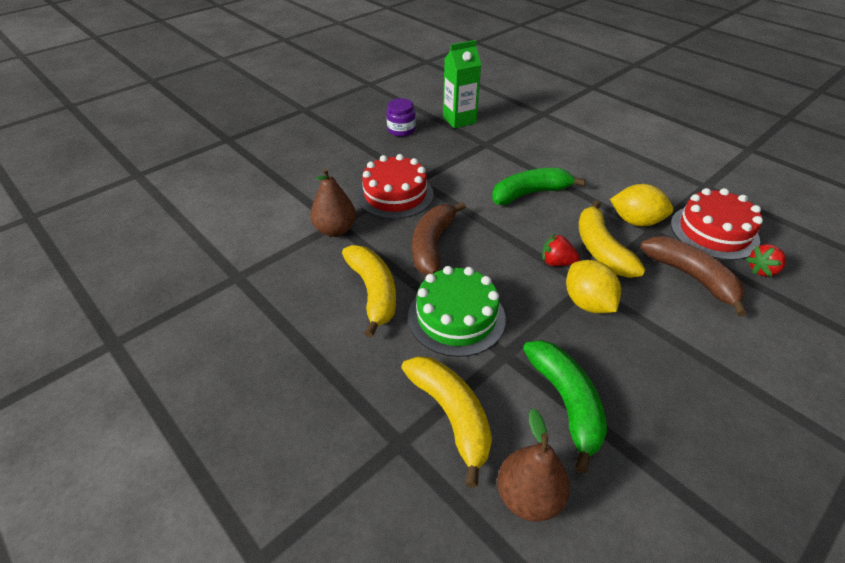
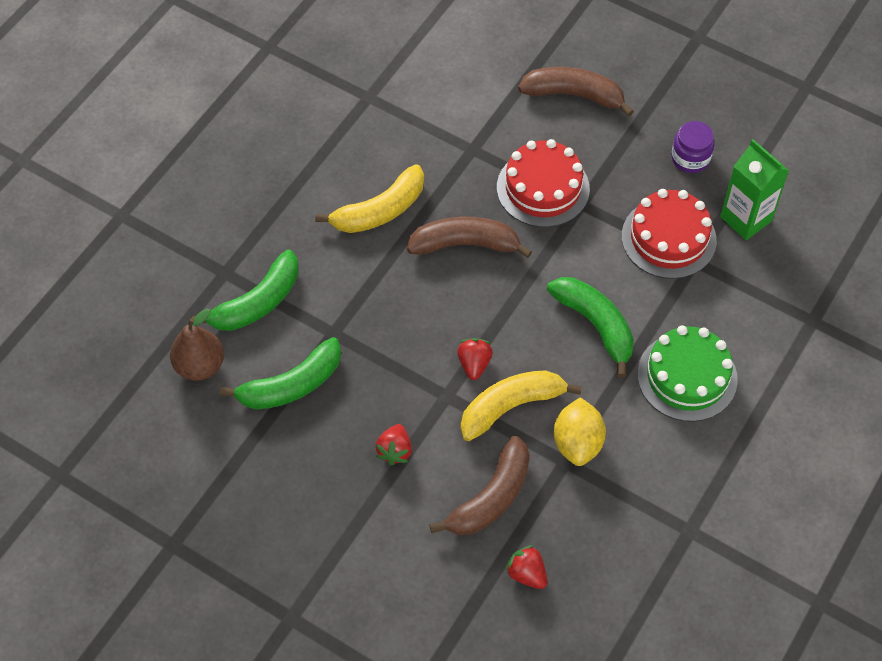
camera: 75 degrees right, 15 degrees up
(317, 165) = (574, 95): none -> brown banana
(335, 230) = (461, 151): brown pear -> none
(451, 416) = (257, 302): yellow banana -> green banana
(456, 317) = (367, 286): green cake -> green cake (687, 376)
(587, 303) = (419, 397): yellow lemon -> none
(647, 331) = (395, 451): none -> red strawberry
(714, 232) = (585, 529): red cake -> red cake (668, 238)

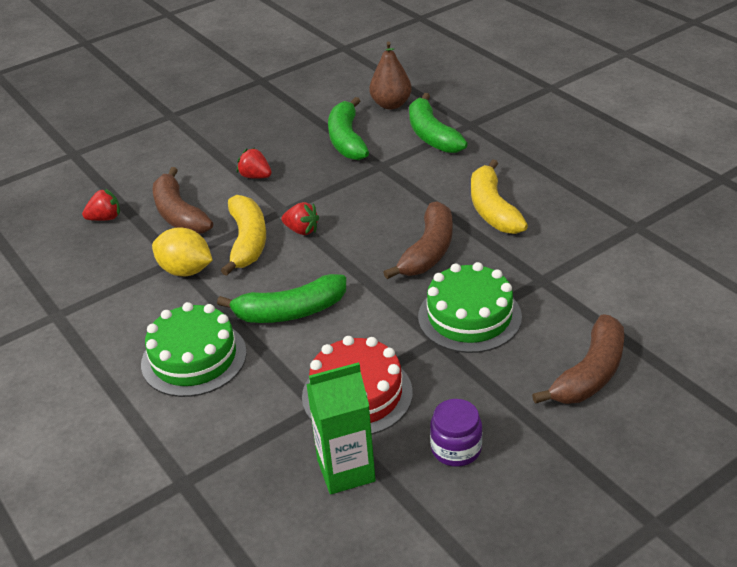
camera: 115 degrees right, 20 degrees down
(543, 188) = (469, 316): red cake -> green cake

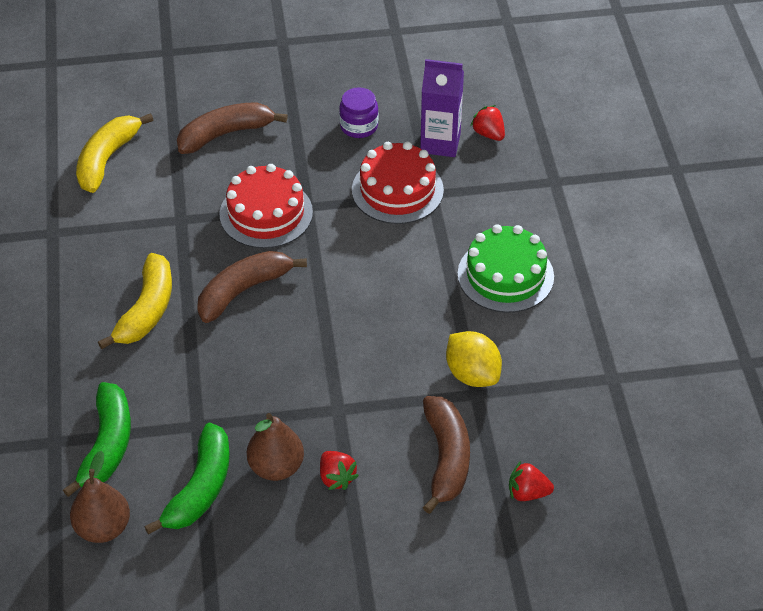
camera: 155 degrees left, 10 degrees up
(247, 241) = (396, 383): yellow banana -> yellow banana (107, 159)
(290, 312) = (403, 283): green banana -> none
(302, 230) = (337, 372): red strawberry -> red strawberry (488, 134)
(303, 166) = (276, 467): none -> brown pear
(346, 470) = (440, 143): green carton -> purple carton
(469, 316) = (266, 213): green cake -> red cake

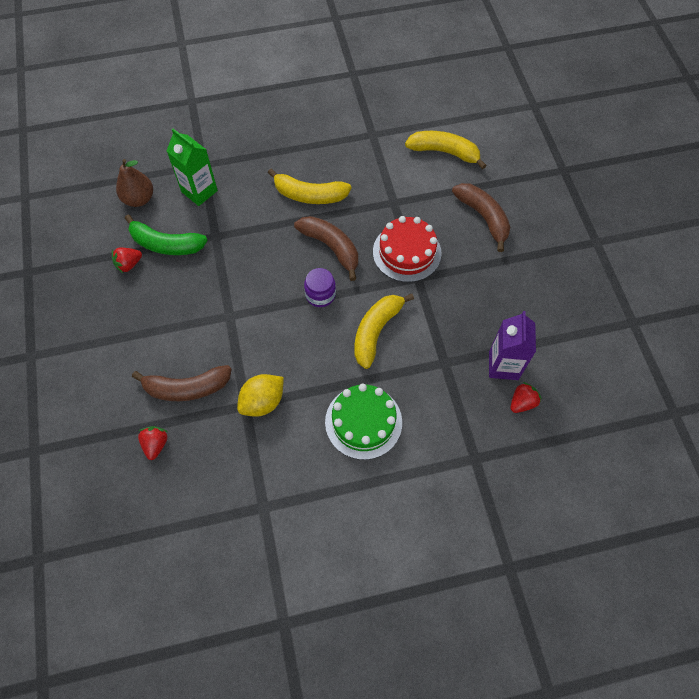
camera: 85 degrees right, 15 degrees up
(107, 445) = (199, 191): green banana -> green carton
(276, 467) = (181, 284): brown pear -> none
(336, 478) = (172, 320): red strawberry -> red strawberry (129, 264)
(359, 126) = (510, 304): purple jar -> purple jar (320, 295)
(381, 253) = (376, 331): none -> yellow banana
(397, 190) = (444, 337): red cake -> none

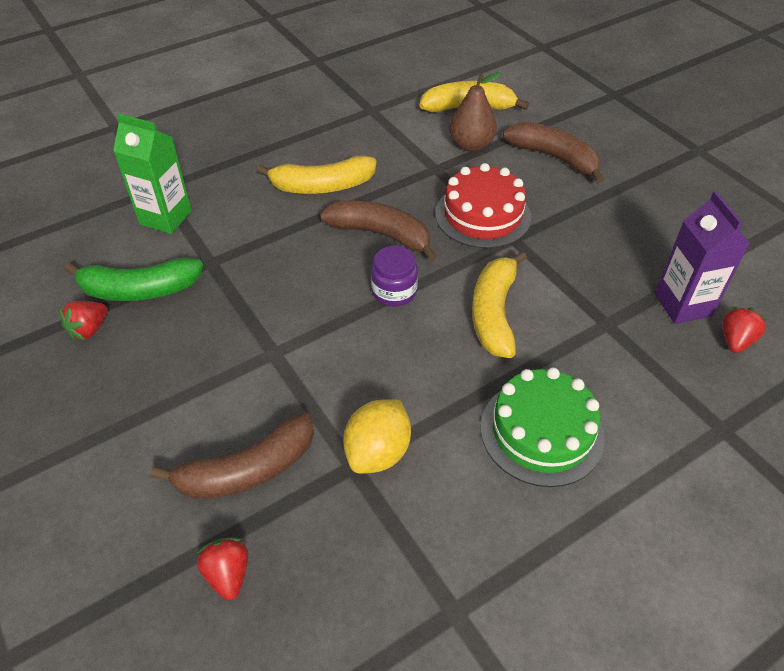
camera: 20 degrees left, 15 degrees down
(139, 199) = (77, 247): brown pear -> brown pear (471, 145)

